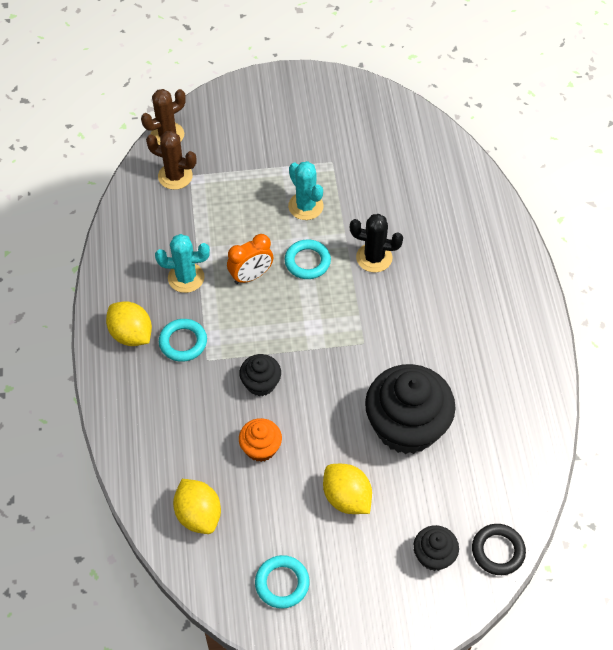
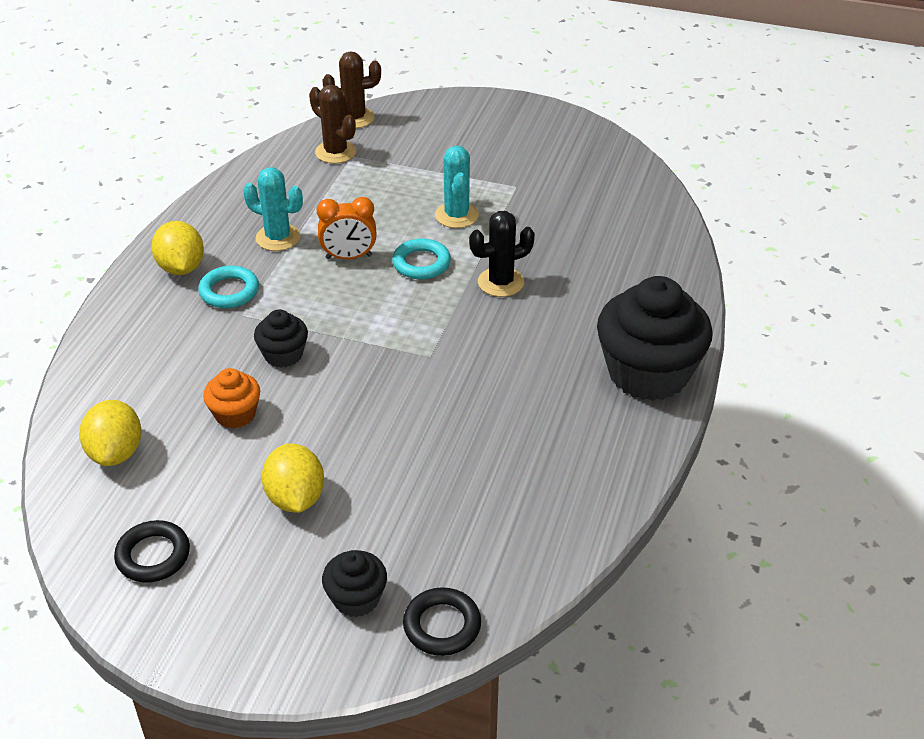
camera: 25 degrees right, 15 degrees down
(282, 583) = (153, 555): turquoise ring -> black ring
(374, 258) = (501, 282): black cactus -> black cactus turned 60 degrees counterclockwise
(406, 426) = (421, 452): black cupcake -> black cupcake (648, 373)

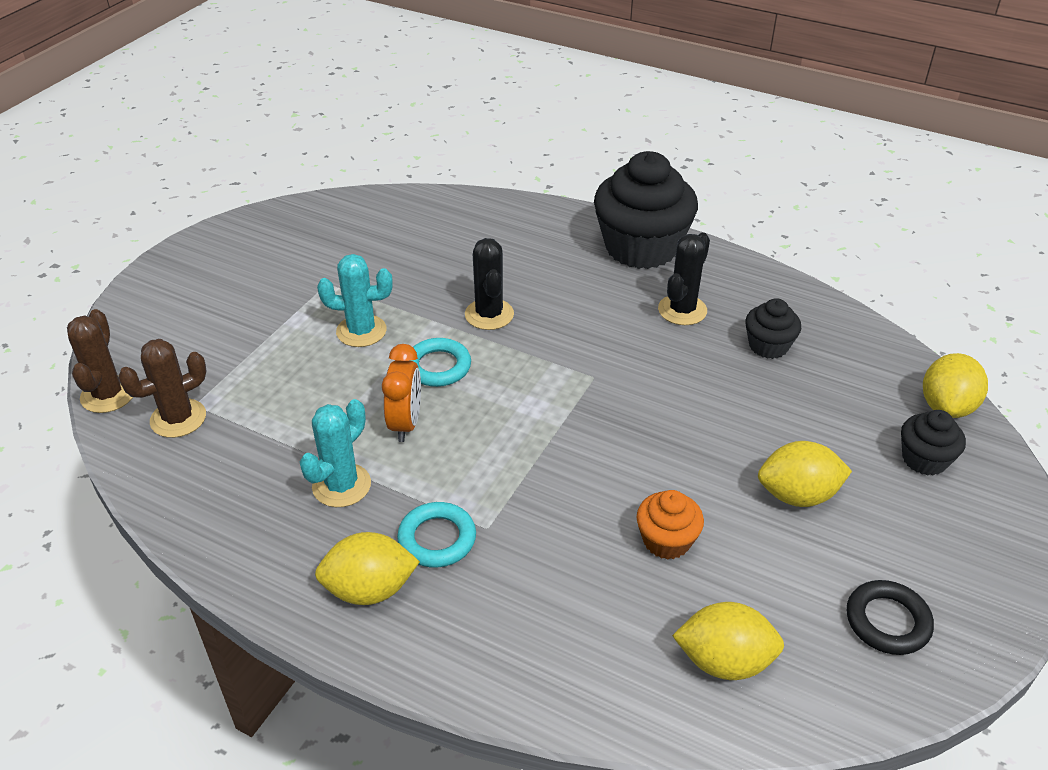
camera: 80 degrees left, 0 degrees up
(283, 355) = (570, 492): black cupcake -> black cupcake (768, 346)
(442, 625) = (946, 407): black ring -> yellow lemon
(548, 410) = (682, 310): none -> black cactus

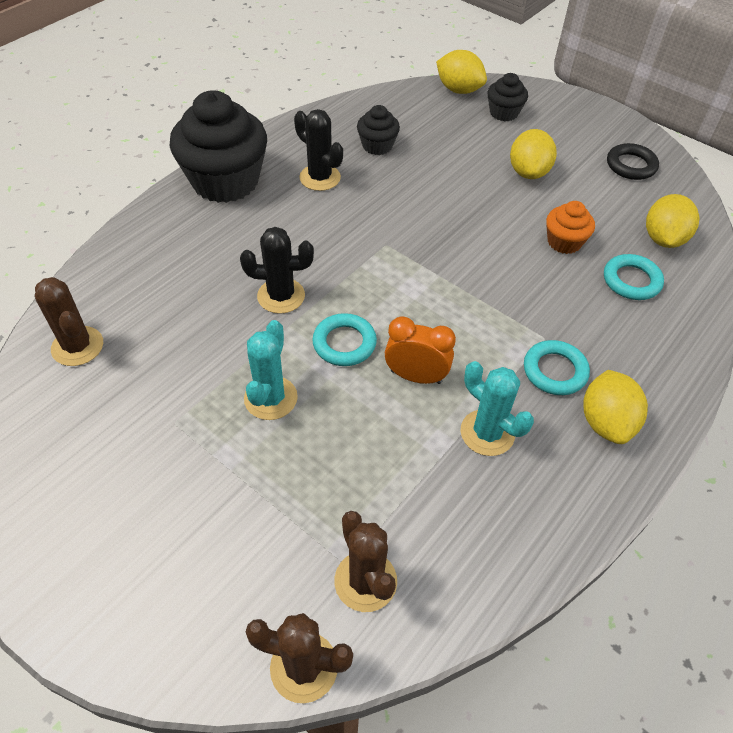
camera: 80 degrees left, 10 degrees up
(397, 216) = (77, 346): none -> brown cactus
(618, 618) = (631, 281): none -> turquoise ring

